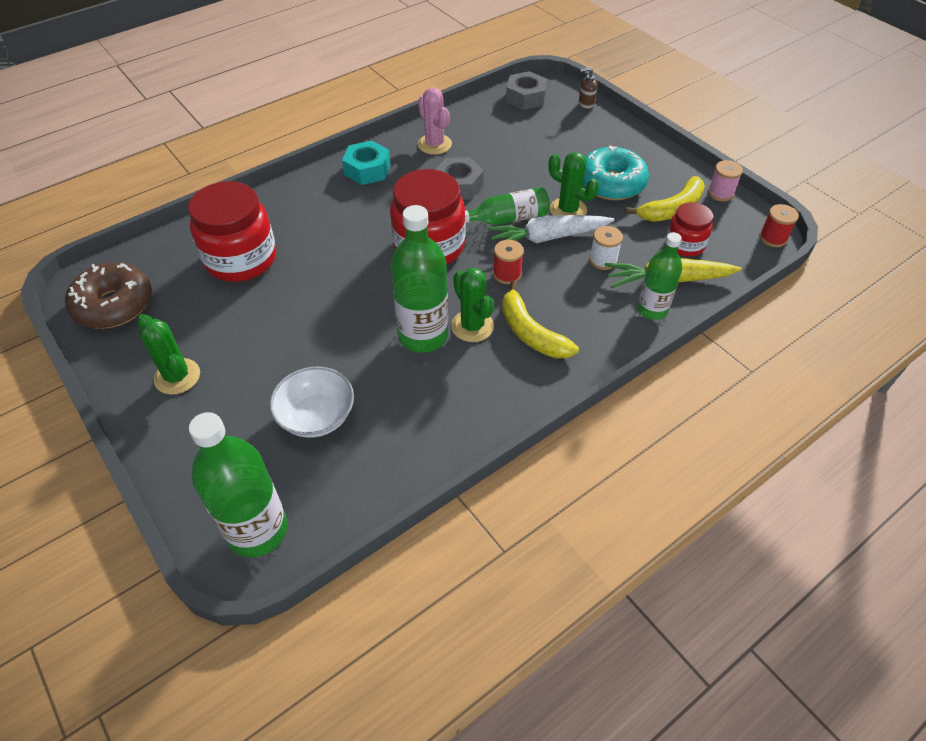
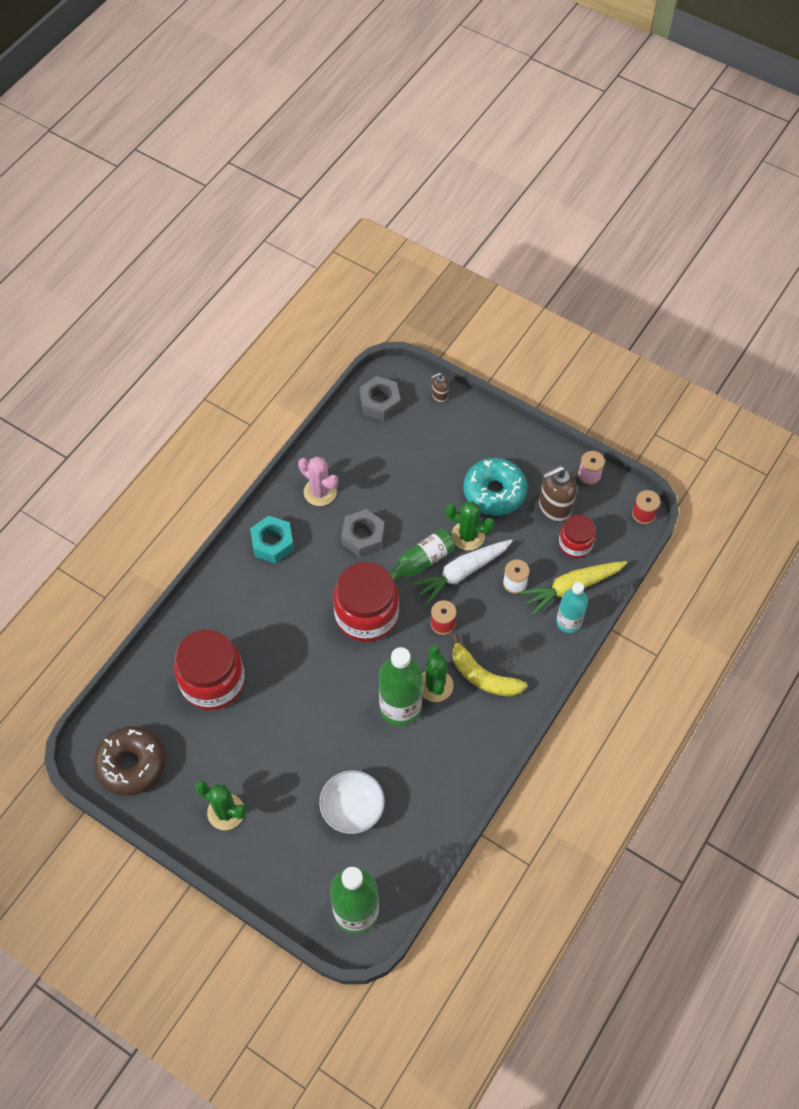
camera: 20 degrees left, 10 degrees up
(472, 326) = (435, 685): green cactus -> green cactus turned 45 degrees clockwise
(652, 310) = (568, 622): green bottle -> turquoise bottle
(672, 209) = (554, 507): yellow banana -> brown soap dispenser

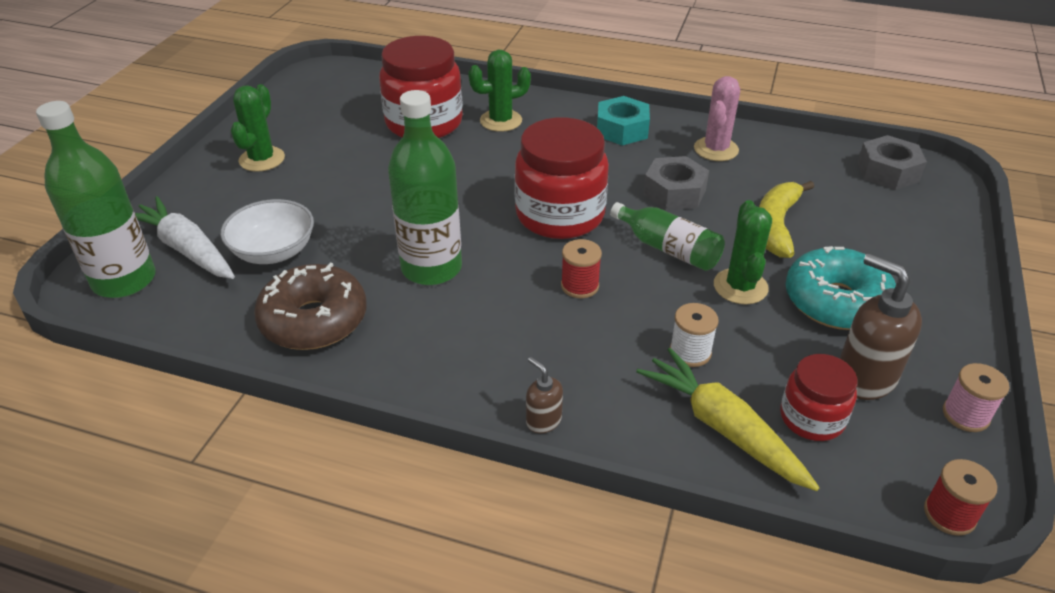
camera: 75 degrees right, 20 degrees down
(132, 764) = (313, 94): brown donut -> brown donut (314, 320)
(435, 685) = (476, 295): green cactus -> green cactus (501, 121)
(439, 395) = (951, 220): brown soap dispenser -> brown soap dispenser (543, 421)
(462, 573) = (674, 291): white carrot -> white carrot (187, 249)
(483, 676) = (509, 343): yellow banana -> yellow banana (776, 226)
(568, 622) = (653, 434): turquoise bottle -> none

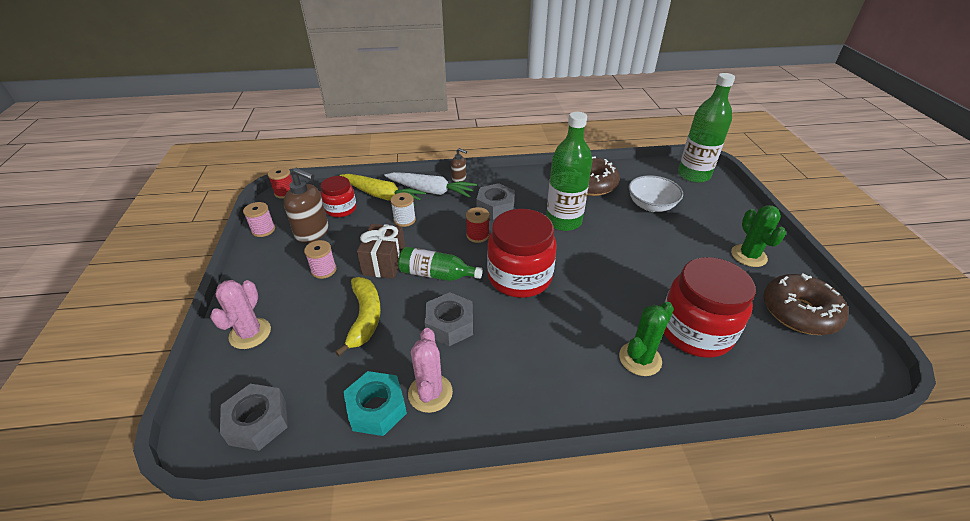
camera: 155 degrees right, 0 degrees up
(187, 249) = (692, 194): white carrot -> white carrot (431, 191)
(306, 109) = (799, 312): none -> brown donut
(517, 327) = (495, 207): none -> grey nut
(622, 129) = (528, 389): turquoise nut -> turquoise nut (376, 409)
(740, 287) = (384, 262): green cactus -> brown gift
(836, 302) = (324, 270): turquoise donut -> pink spool
(925, 248) = (250, 333): none -> pink cactus

